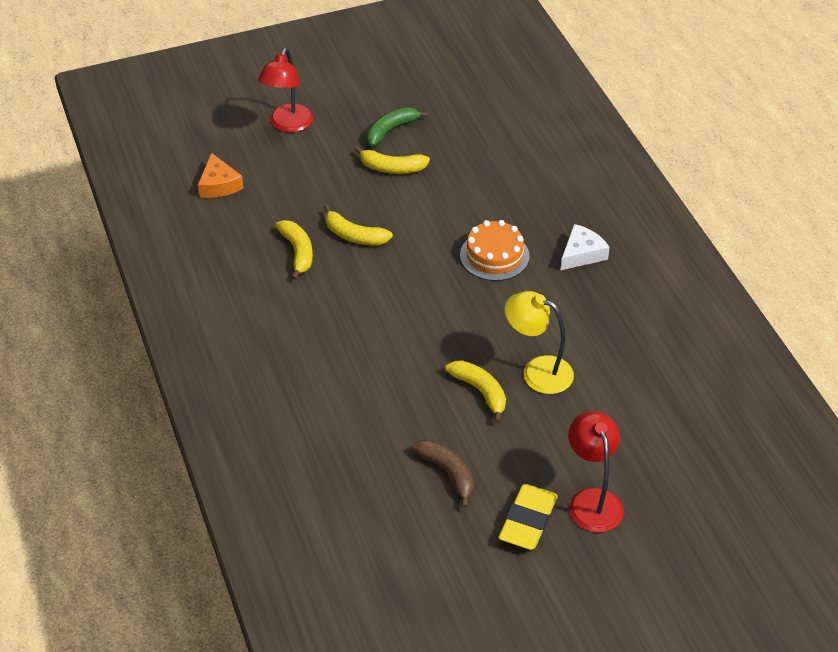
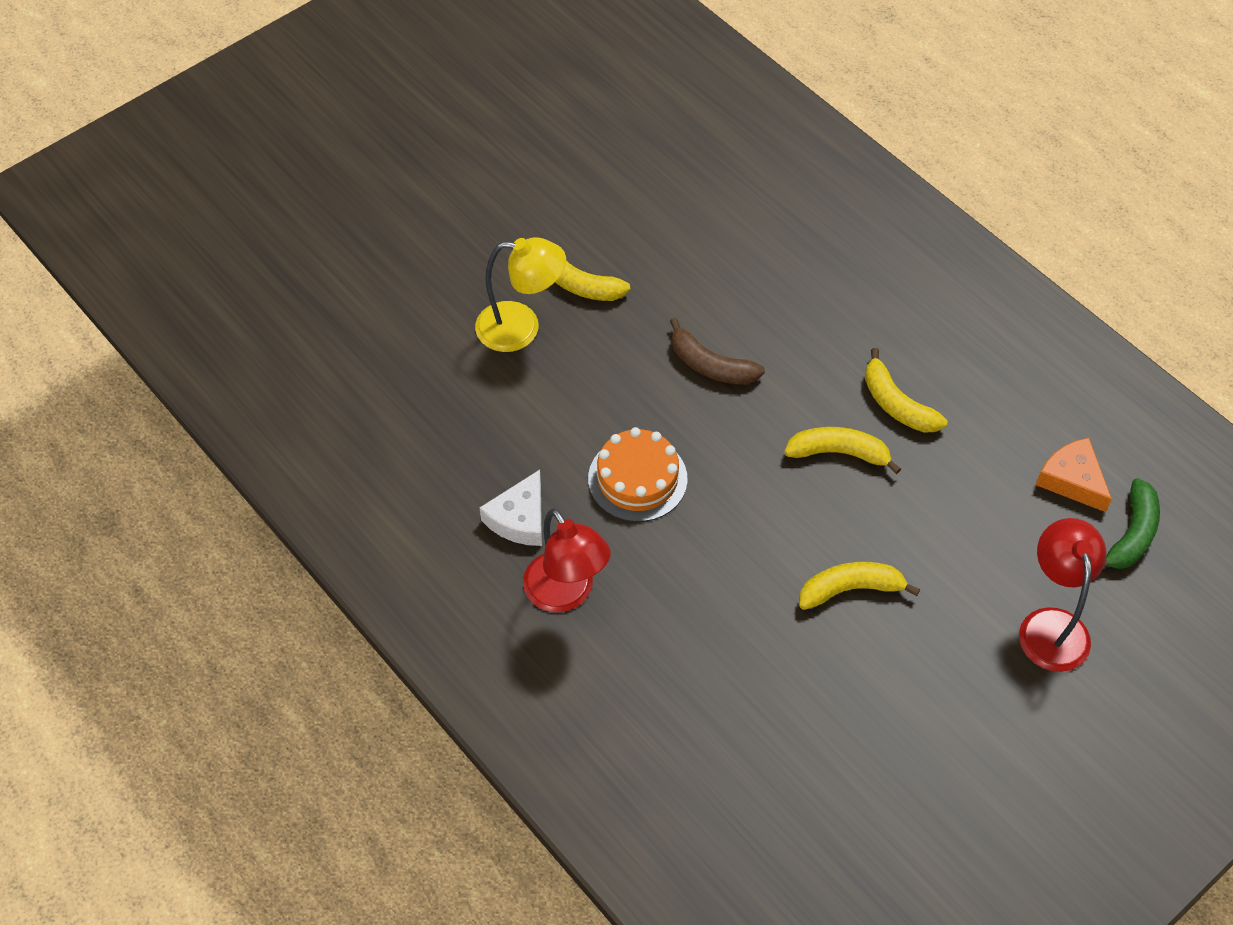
camera: 160 degrees right, 10 degrees up
(391, 130) = (891, 666): green banana -> green banana (1132, 534)
(448, 473) = (577, 184): brown banana -> brown banana (710, 365)
(527, 521) = (475, 161): yellow eraser -> none
(592, 500) = (413, 199): red lamp -> red lamp (566, 594)

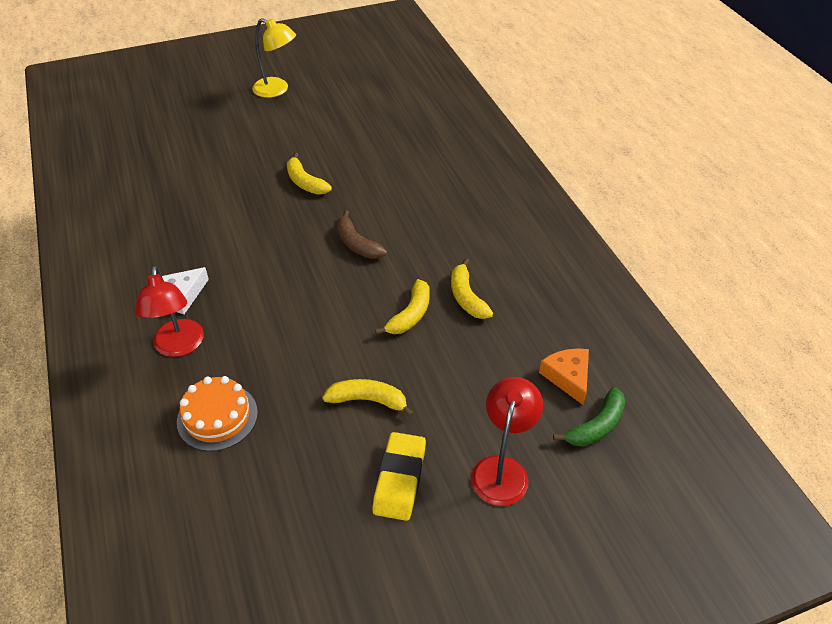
camera: 20 degrees right, 10 degrees down
(521, 328) = (255, 196): yellow lamp -> yellow lamp (277, 90)
(637, 479) = (269, 294): orange cake -> orange cake (217, 417)
(839, 453) = (410, 315): yellow banana -> yellow banana turned 90 degrees clockwise
(941, 677) = (399, 479): none -> yellow eraser

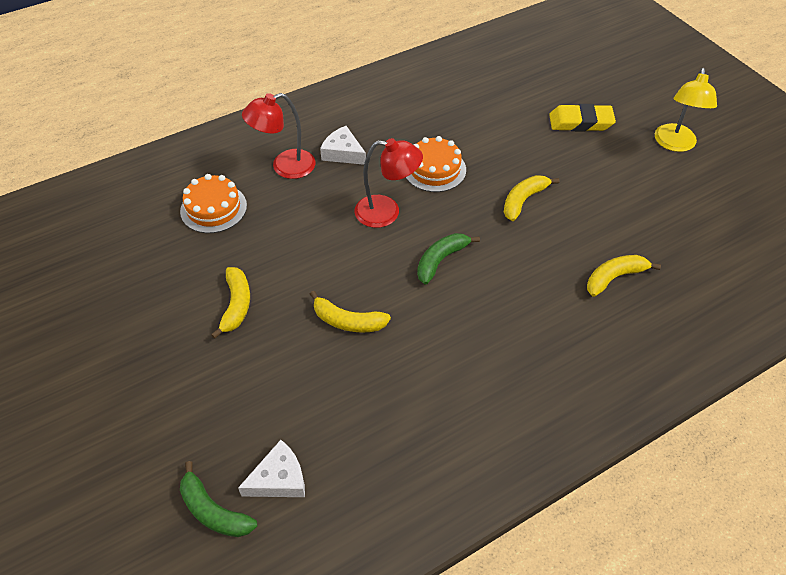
camera: 80 degrees right, 5 degrees up
(239, 231) = (434, 169): none -> orange cake
(357, 244) = (441, 260): brown banana -> green banana
(399, 479) = (151, 342): yellow eraser -> yellow eraser (580, 122)
(466, 297) = (383, 368): yellow banana -> yellow banana (614, 277)
(502, 469) = (160, 424): red lamp -> red lamp (387, 212)
(568, 377) = (279, 479): orange cheese -> white cheese

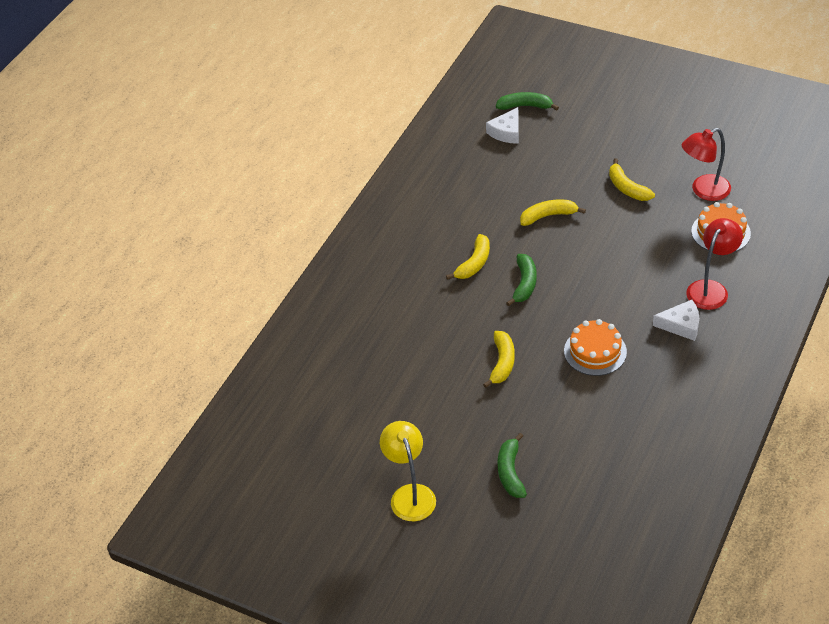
camera: 150 degrees right, 5 degrees down
(387, 212) = (596, 296): red lamp -> red lamp (704, 191)
(580, 122) = (510, 472): yellow eraser -> green banana
(614, 277) = (392, 337): yellow banana -> yellow banana (474, 263)

